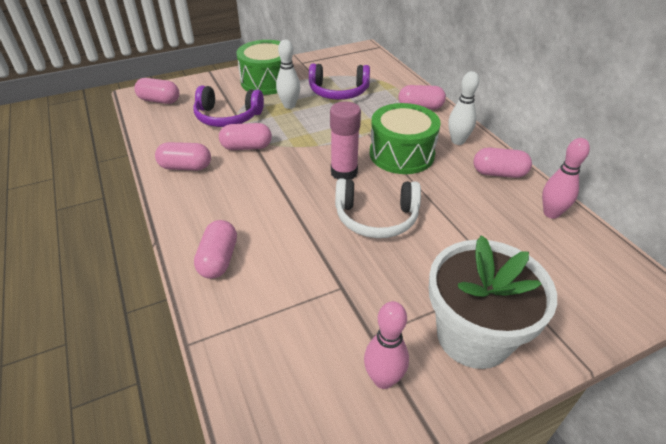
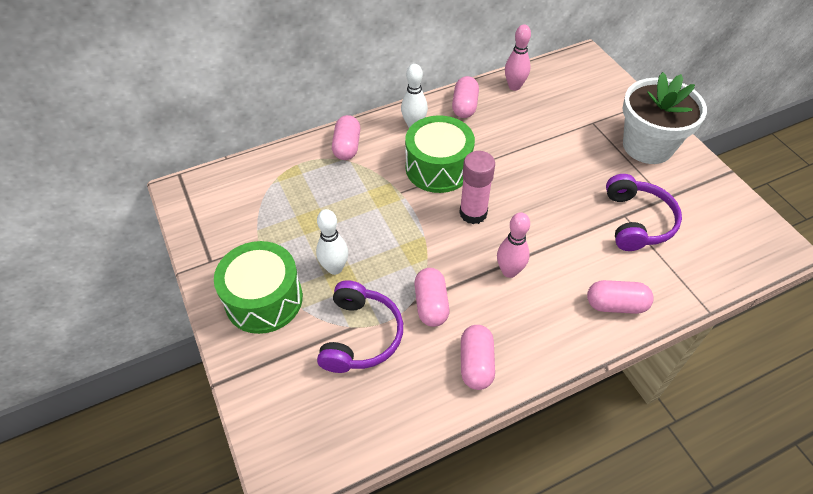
camera: 90 degrees left, 10 degrees up
(159, 100) = (307, 439): pink capsule -> none
(338, 92) = (304, 218): purple headphones -> purple headphones (637, 221)
(376, 218) = (538, 191): white headphones -> none
(383, 379) = (697, 193): pink bowling pin -> pink bowling pin (509, 271)

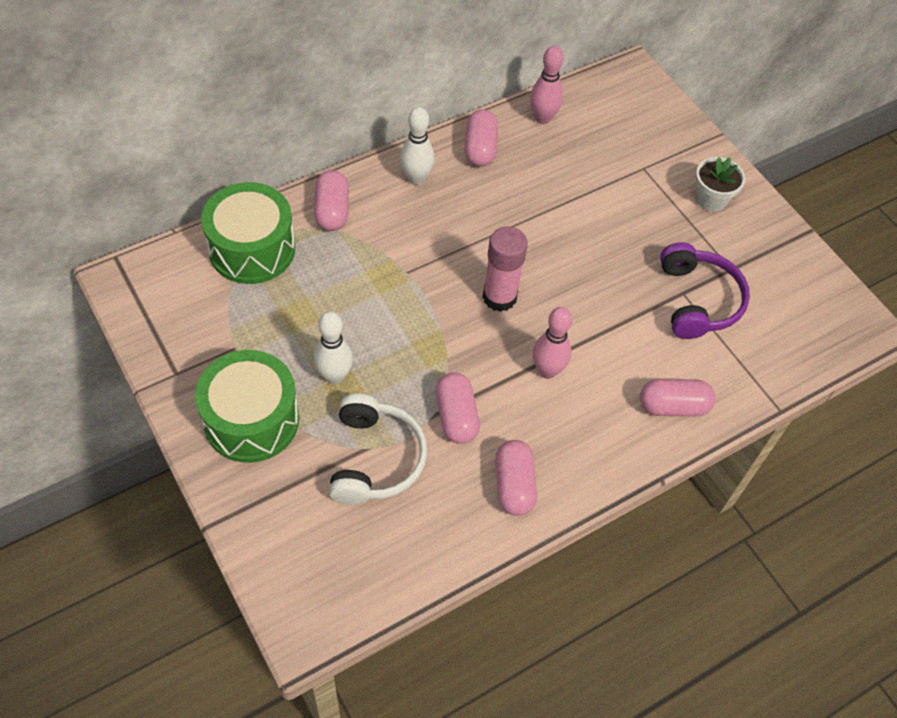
camera: 10 degrees left, 5 degrees up
(361, 336) = (375, 459): purple headphones -> white headphones
(438, 168) = (452, 237): green drum -> green drum (252, 249)
(647, 146) = (711, 199): white flower pot -> white flower pot, size x0.51

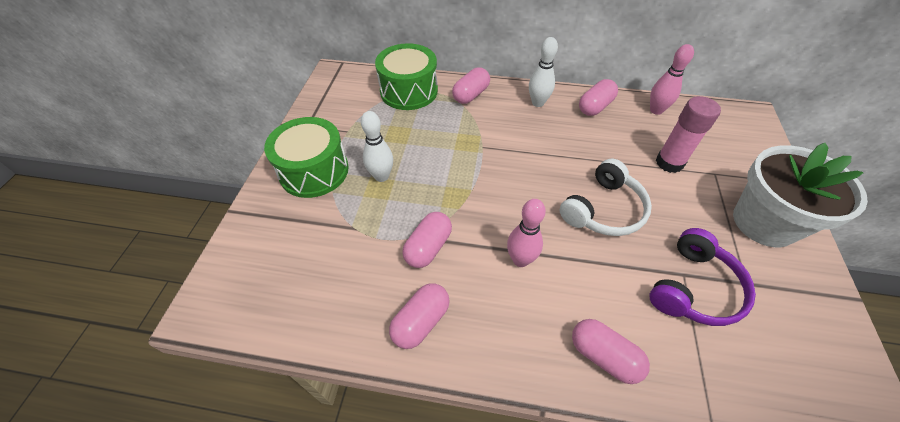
camera: 45 degrees right, 5 degrees down
(375, 459) = (353, 238): white headphones -> white headphones (604, 210)
(499, 297) = (529, 193): pink glue stick -> pink glue stick (669, 163)
(711, 199) = (764, 223): white flower pot -> white flower pot, size x1.95

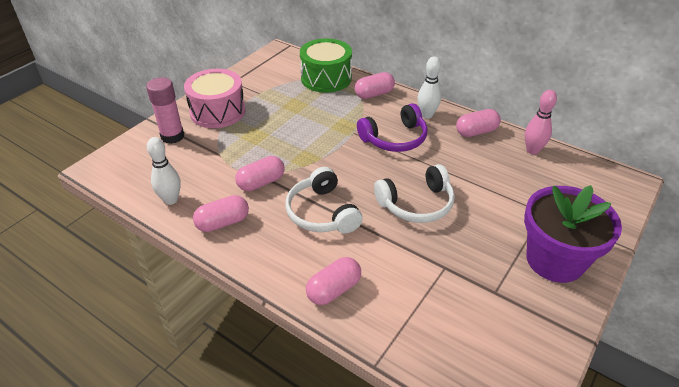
camera: 25 degrees right, 10 degrees down
(314, 171) = (218, 111): green drum -> pink drum
(381, 176) = (262, 129): white bowling pin -> white bowling pin (171, 200)
(520, 260) = (322, 213): pink bowling pin -> white headphones
(603, 356) = (334, 289): pink capsule -> pink capsule turned 75 degrees clockwise
(669, 163) = (507, 191): pink glue stick -> pink glue stick (172, 136)
(694, 288) = (445, 278): purple headphones -> purple headphones (395, 139)
(764, 223) = (555, 260): white flower pot -> purple flower pot

